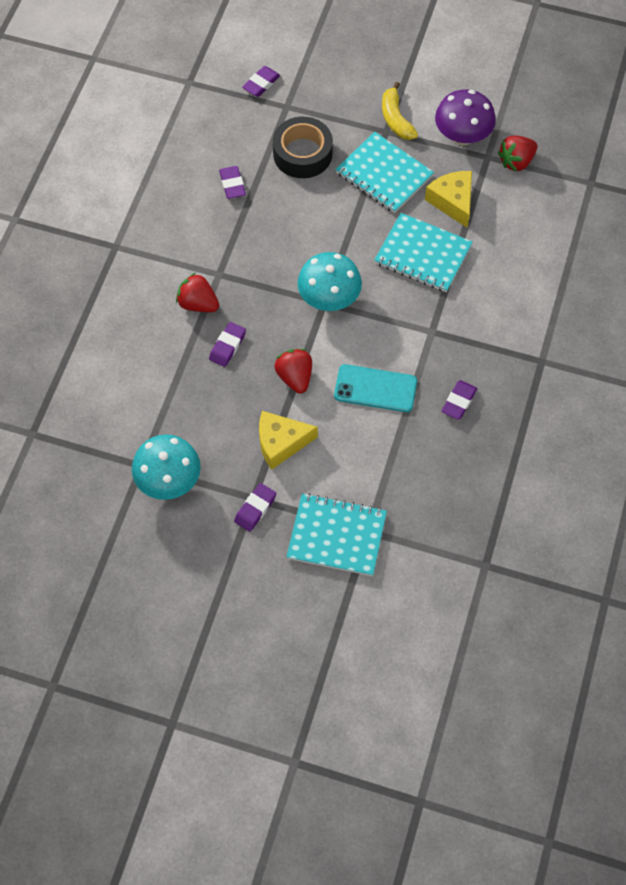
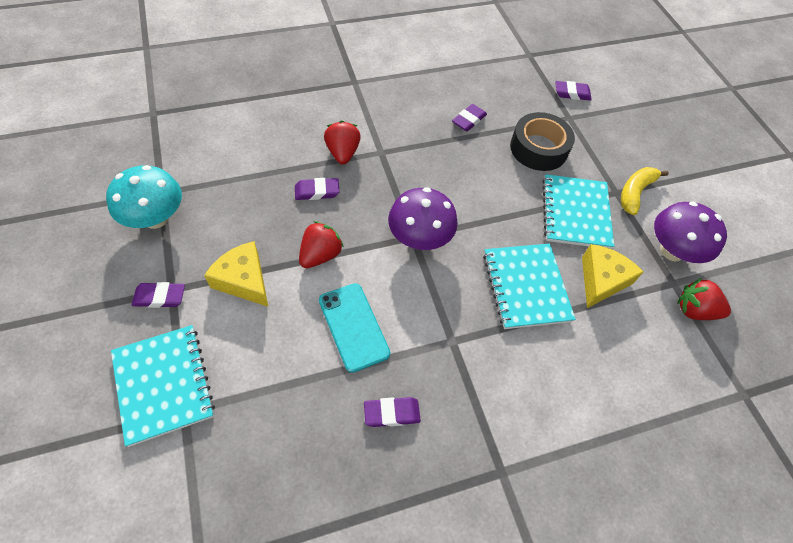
camera: 50 degrees right, 5 degrees down
(329, 299) = (419, 238): turquoise mushroom -> purple mushroom

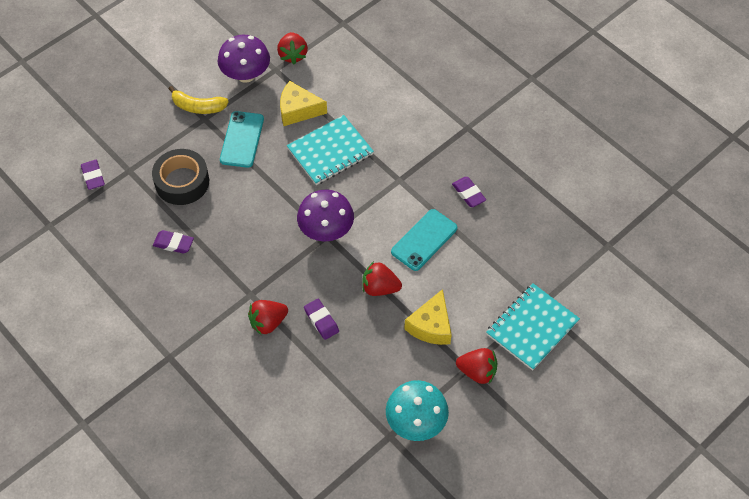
camera: 110 degrees left, 0 degrees up
(160, 297) = (477, 372): purple eraser -> red strawberry
(575, 213) = (242, 139): turquoise notebook -> turquoise phone

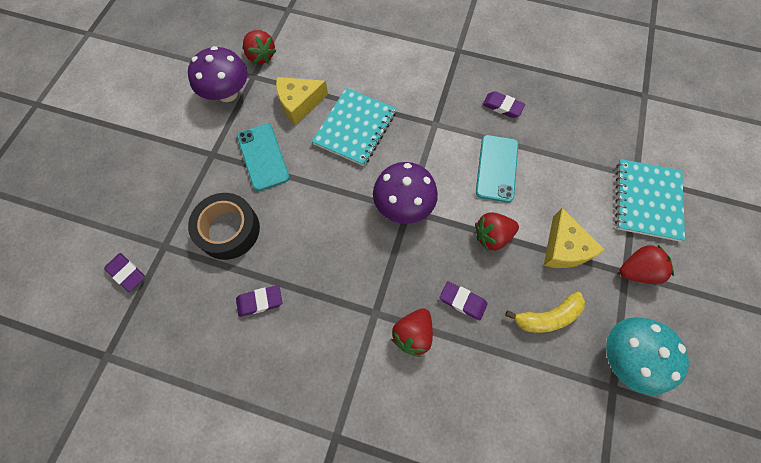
camera: 30 degrees left, 10 degrees up
(198, 107) = (199, 145): yellow banana -> yellow banana (547, 317)

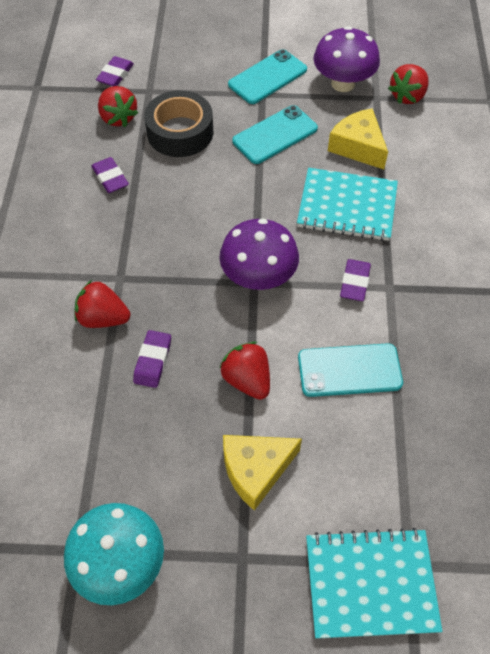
camera: 75 degrees right, 10 degrees down
(194, 145) = (267, 77): none -> turquoise phone
(502, 106) = (453, 362): purple eraser -> purple eraser (354, 282)
(547, 317) = (154, 459): yellow banana -> none
(637, 270) = (249, 573): red strawberry -> red strawberry (118, 118)

